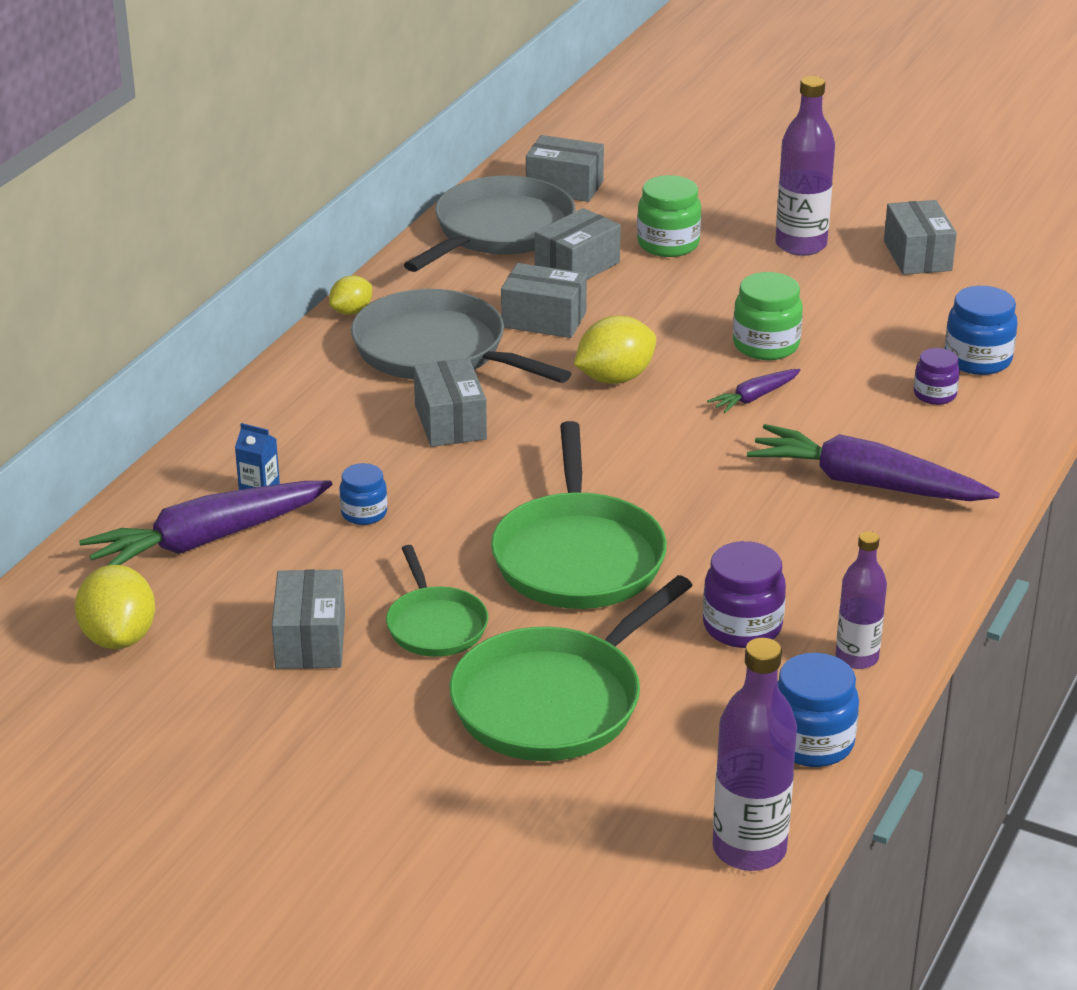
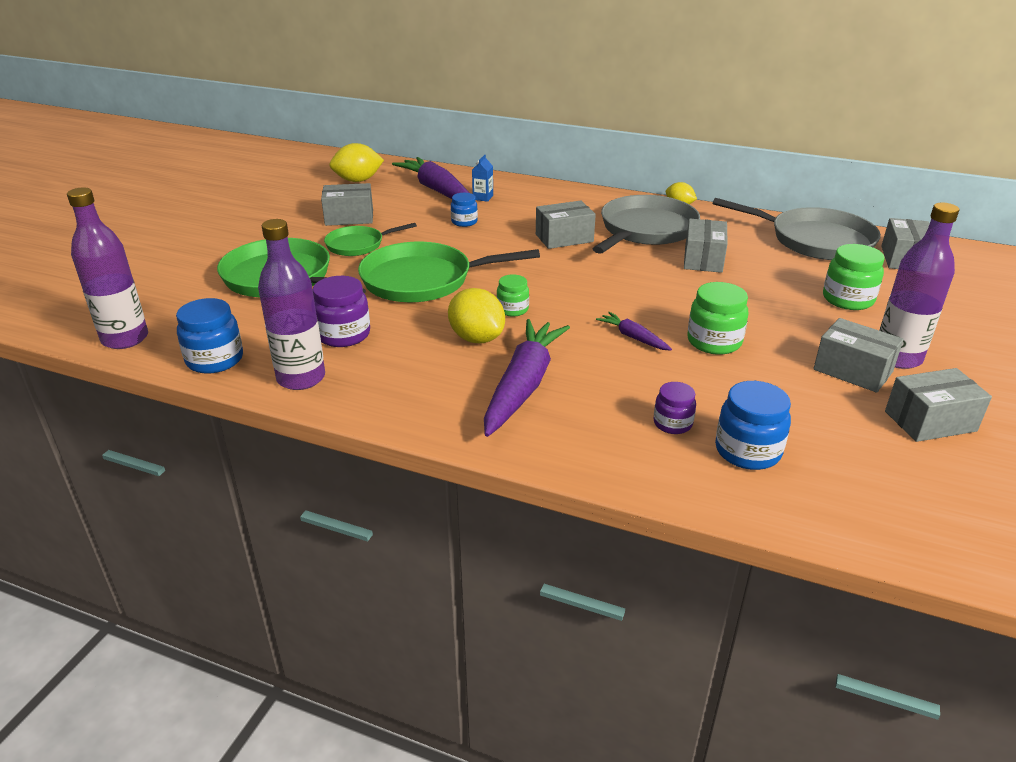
camera: 85 degrees right, 0 degrees up
(577, 266) = (786, 267): grey box -> grey box (852, 371)
(615, 378) = (637, 285): yellow lemon -> yellow lemon (476, 338)
(676, 481) = (512, 309): none -> green jar
(857, 657) = (301, 378): purple bottle -> purple bottle, size x1.55

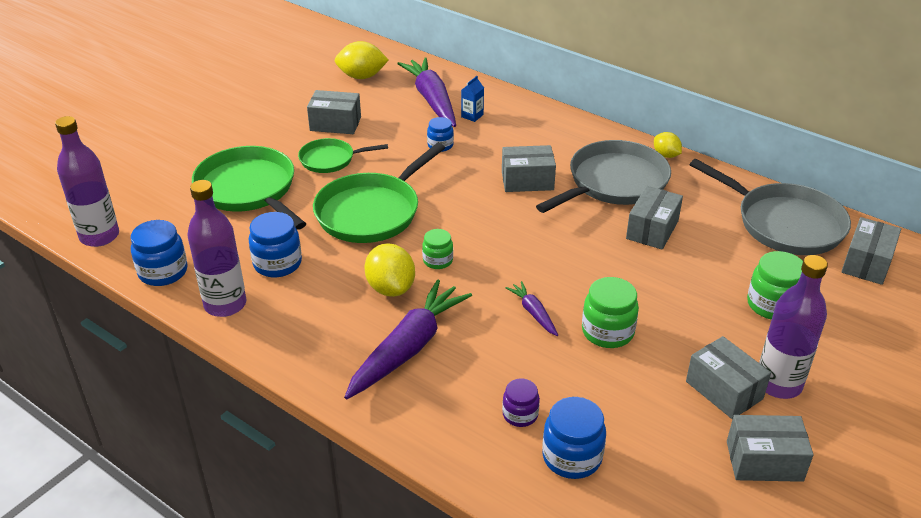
camera: 15 degrees right, 5 degrees up
(343, 335) = (277, 263): purple jar -> blue jar
(422, 280) = (371, 212): green pan -> green pan turned 60 degrees counterclockwise

